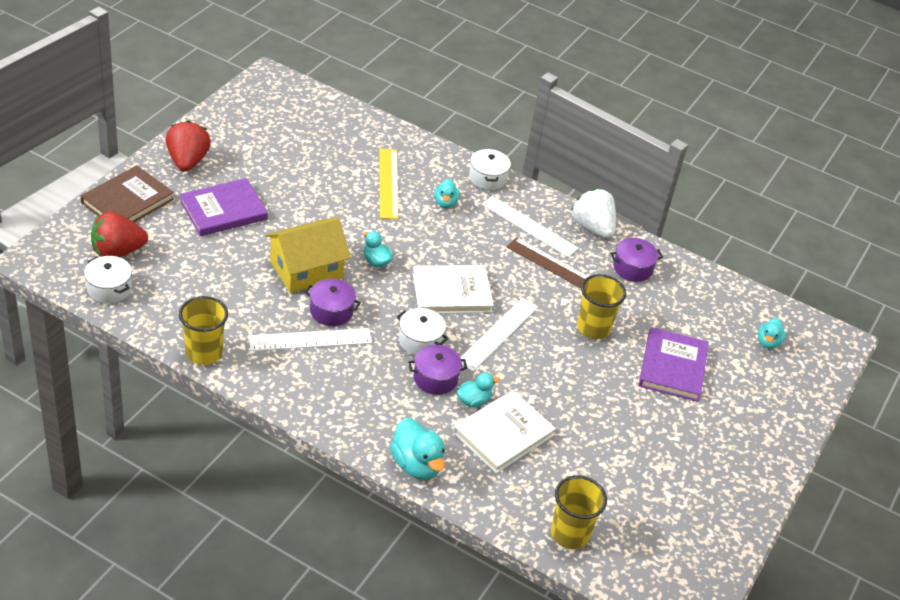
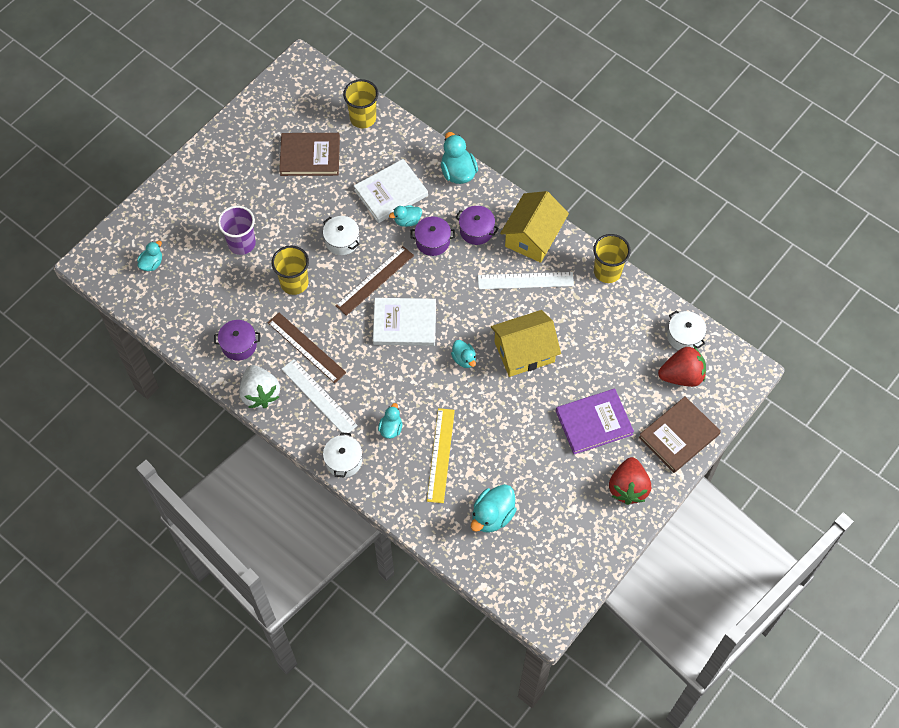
camera: 165 degrees left, 20 degrees up
(304, 389) = (533, 236): none -> yellow house
(328, 141) = (492, 516): none -> turquoise duck
(331, 311) = (507, 307): purple pot -> purple pot (476, 230)
(420, 341) = (439, 276): white pot -> white pot (342, 241)
(498, 334) = (375, 280): white ruler -> brown ruler
(627, 476) = (310, 156): none -> brown book
(672, 367) = (241, 243): purple book -> purple cup

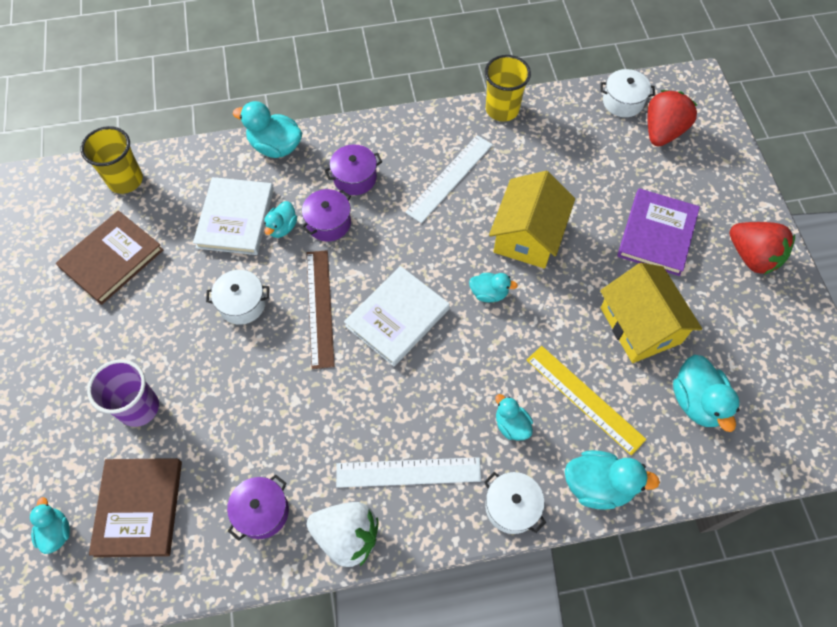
camera: 50 degrees left, 0 degrees up
(294, 283) = (244, 390): yellow cup -> none
(306, 347) = (334, 438): brown ruler -> none
(393, 496) = (598, 485): none -> turquoise duck
(533, 236) = (408, 138): yellow house -> yellow house (640, 325)
(678, 436) = (725, 178): brown book -> brown book (139, 508)

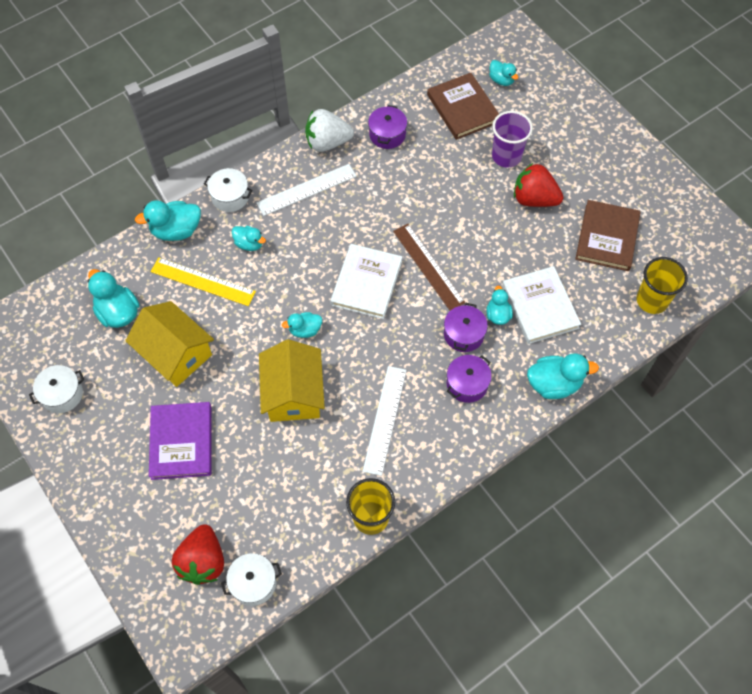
camera: 155 degrees right, 0 degrees up
(242, 304) = (487, 246): white pot -> white pot (62, 394)
(752, 257) = (92, 455): red strawberry -> red strawberry (534, 199)

